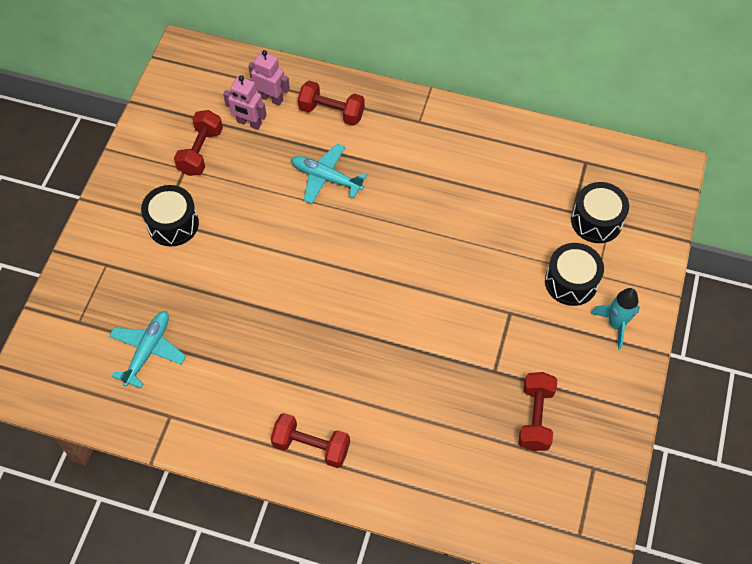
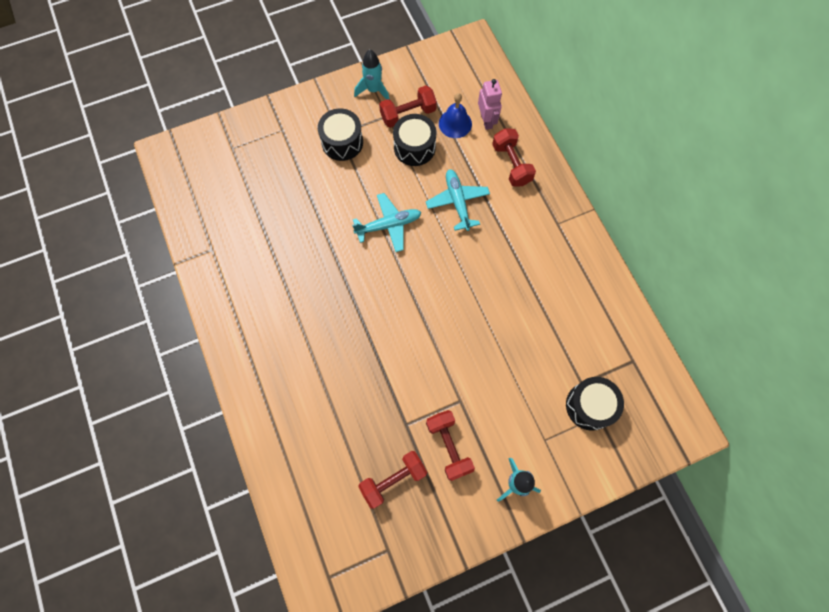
camera: 50 degrees right, 10 degrees up
(147, 160) = (373, 90): none -> turquoise rocket
(148, 350) = (244, 201): turquoise plane -> turquoise plane (389, 225)
(249, 123) = (455, 123): pink robot -> blue bell
(311, 446) = (257, 349): red dumbbell -> red dumbbell (449, 446)
(571, 282) = (522, 425): black drum -> black drum (414, 147)

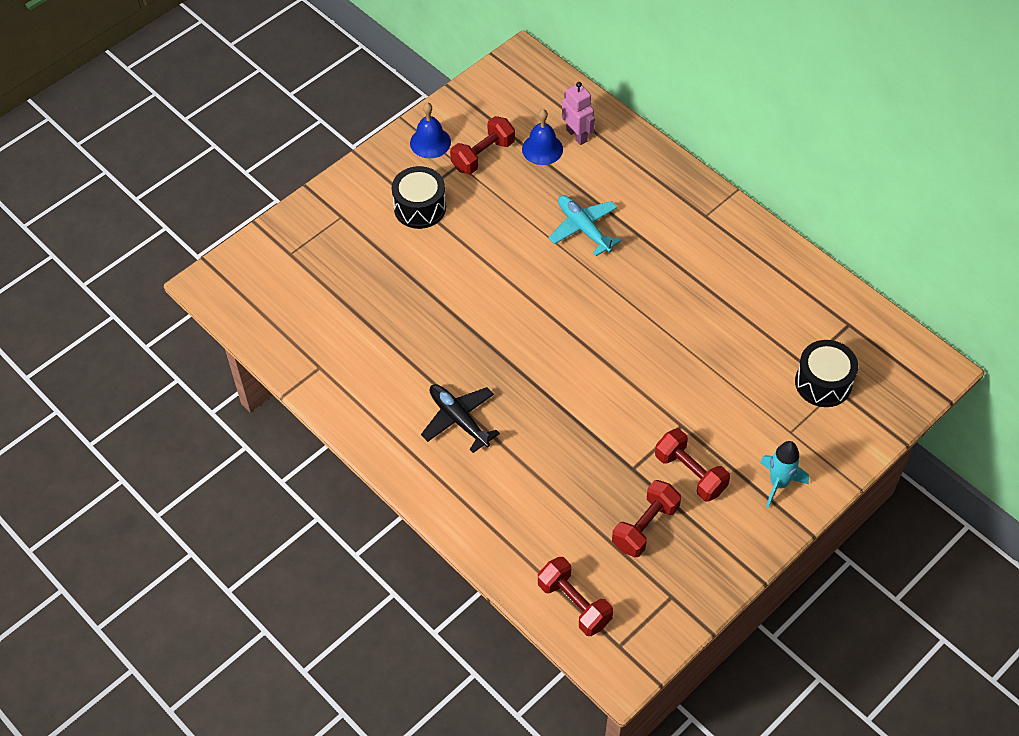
camera: 20 degrees left, 15 degrees down
(293, 331) = (459, 419): none -> black plane
(373, 90) = (430, 142): turquoise rocket -> blue bell
(389, 225) = (516, 276): turquoise plane -> none
(414, 147) = (507, 187): black drum -> none
(511, 164) = (626, 171): red dumbbell -> red dumbbell (574, 604)

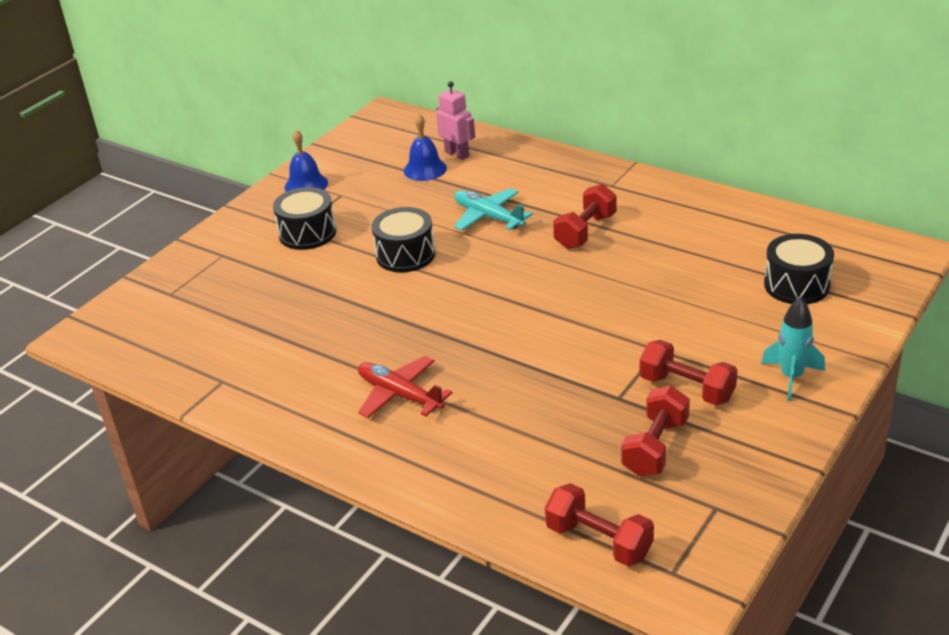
camera: 10 degrees left, 20 degrees down
(459, 419) = (399, 395): black plane -> red plane
(483, 155) = (364, 184): red dumbbell -> red dumbbell (585, 231)
(499, 258) = (405, 255): none -> black drum

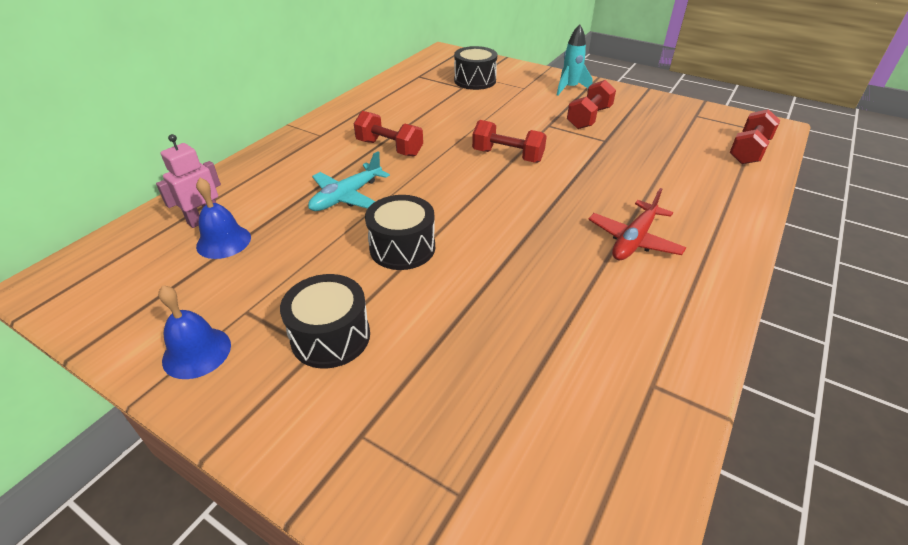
camera: 95 degrees left, 5 degrees up
(655, 447) = (651, 130): red dumbbell -> red dumbbell (507, 156)

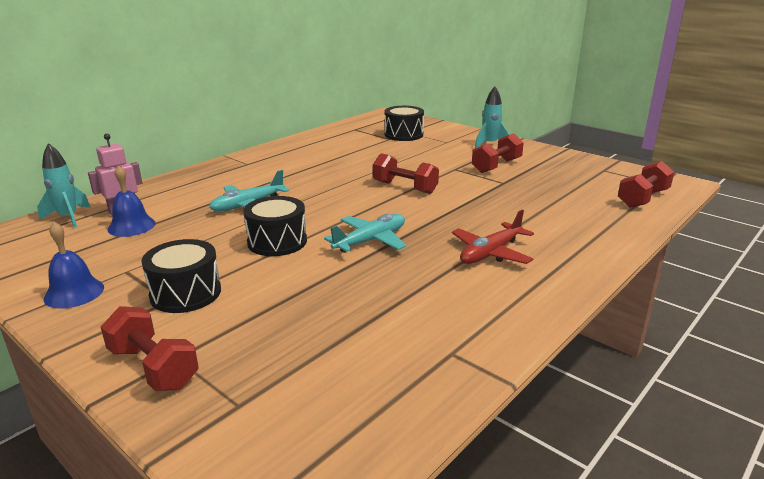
camera: 10 degrees right, 15 degrees down
(140, 236) = (68, 218): none -> turquoise rocket
(389, 148) = (302, 176): red dumbbell -> red dumbbell (153, 367)
(503, 236) = (371, 241): none -> turquoise plane

